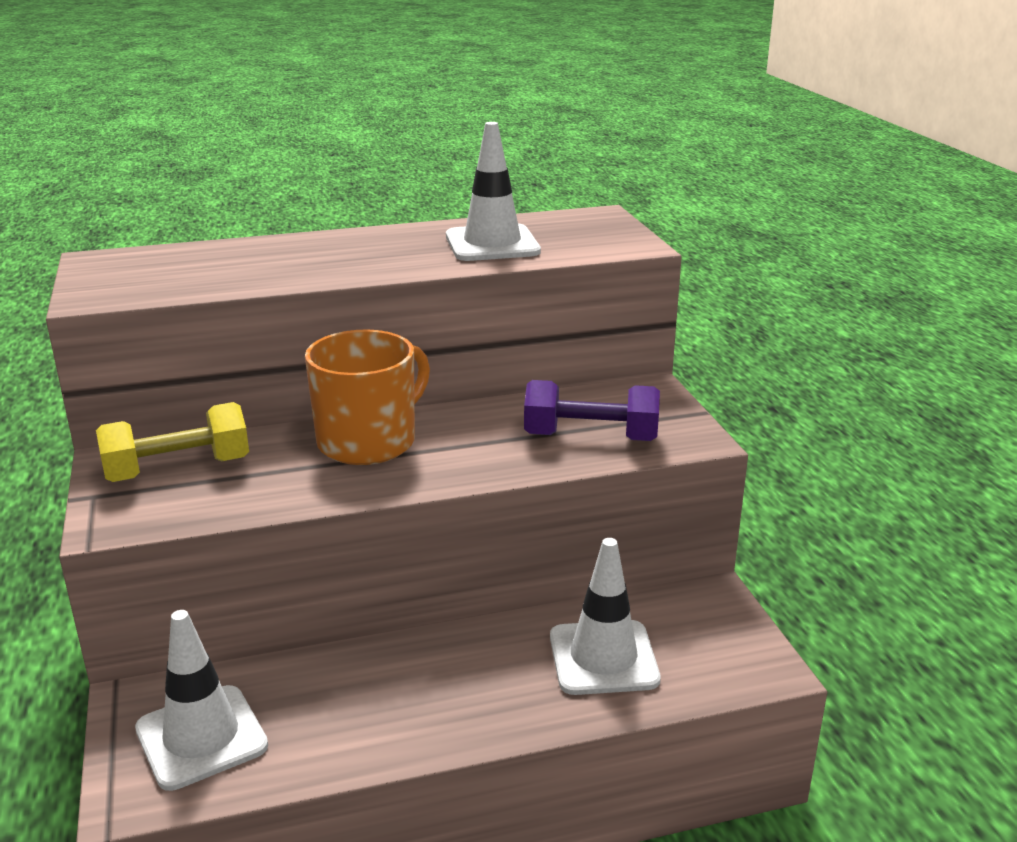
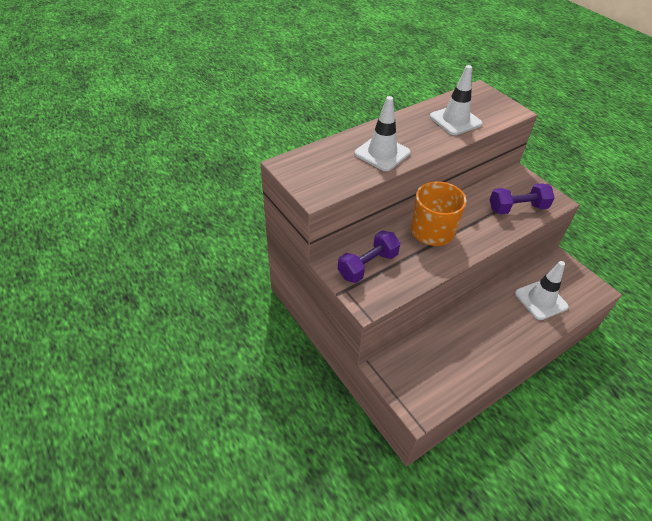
camera: 20 degrees left, 20 degrees up
(178, 469) = (367, 265): yellow dumbbell -> purple dumbbell
(201, 737) = (423, 378): white traffic cone -> white traffic cone (382, 153)

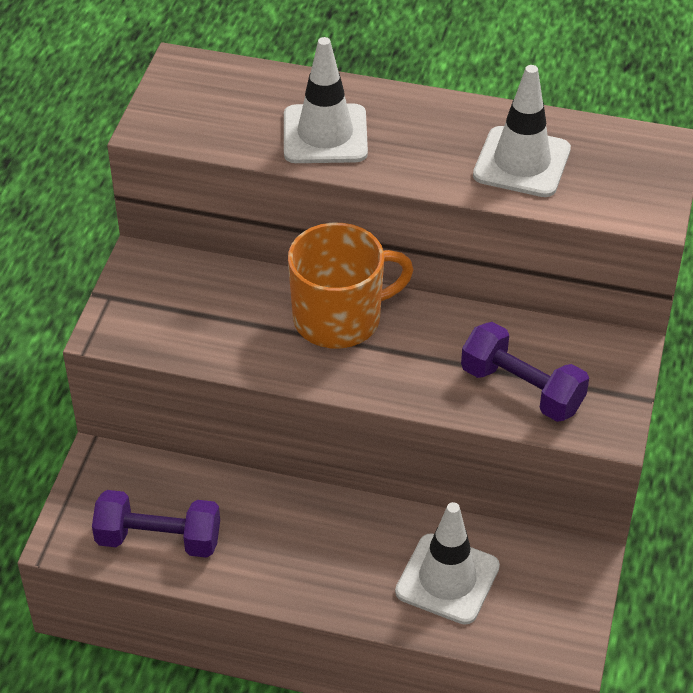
camera: 50 degrees right, 0 degrees up
(367, 265) = (181, 291): purple dumbbell -> purple dumbbell (159, 539)

